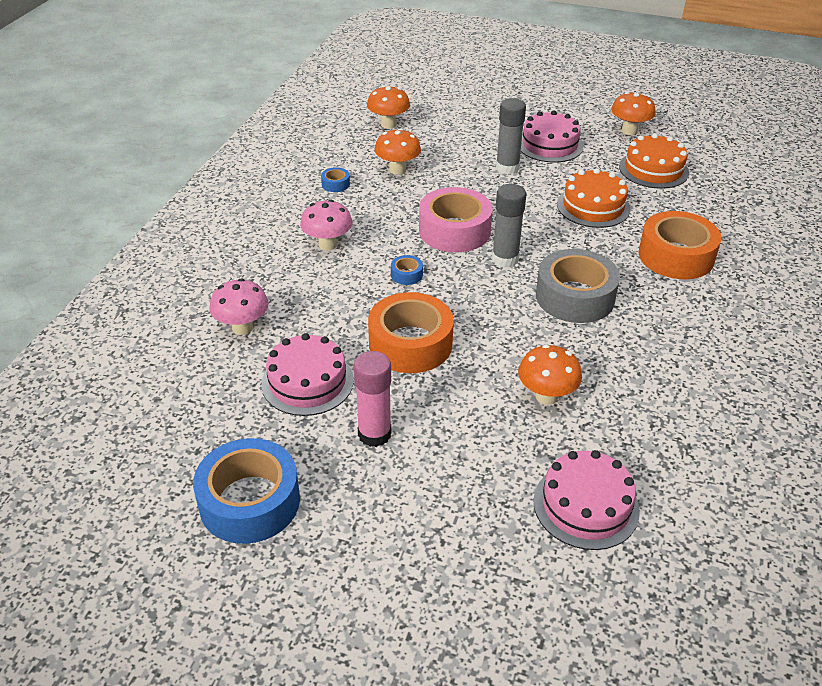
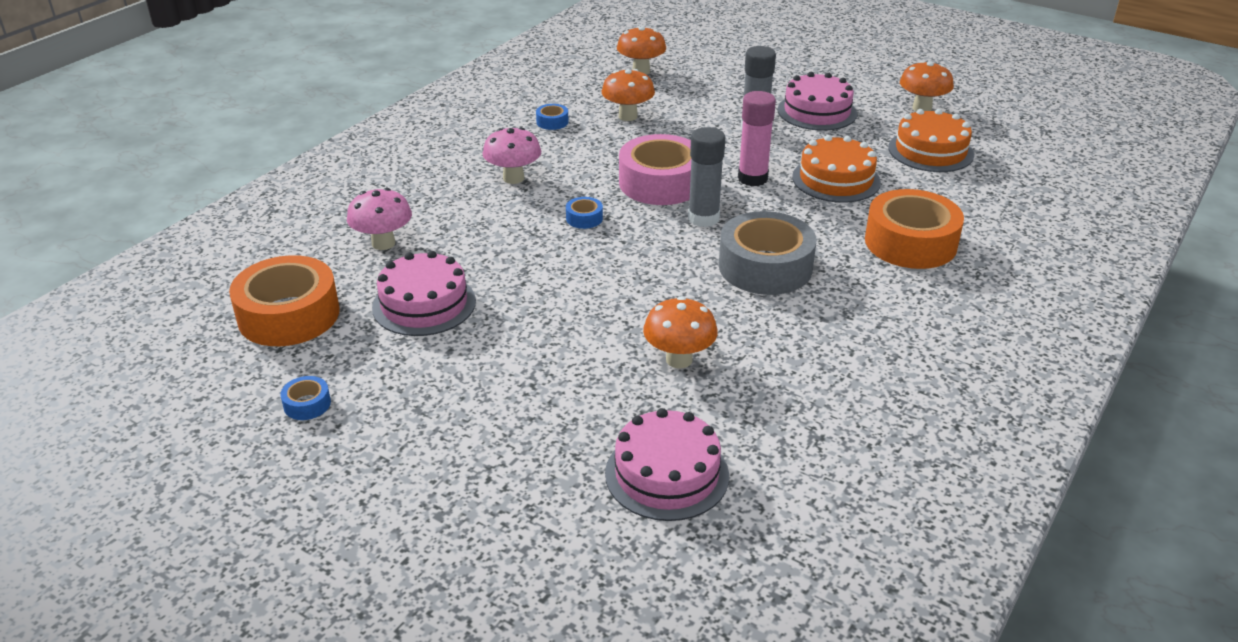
camera: 15 degrees right, 5 degrees down
(249, 501) = (307, 404): blue tape -> blue tape, size x0.42
(374, 434) = (469, 364): pink glue stick -> pink glue stick (752, 178)
(410, 344) = (553, 285): orange tape -> orange tape (289, 315)

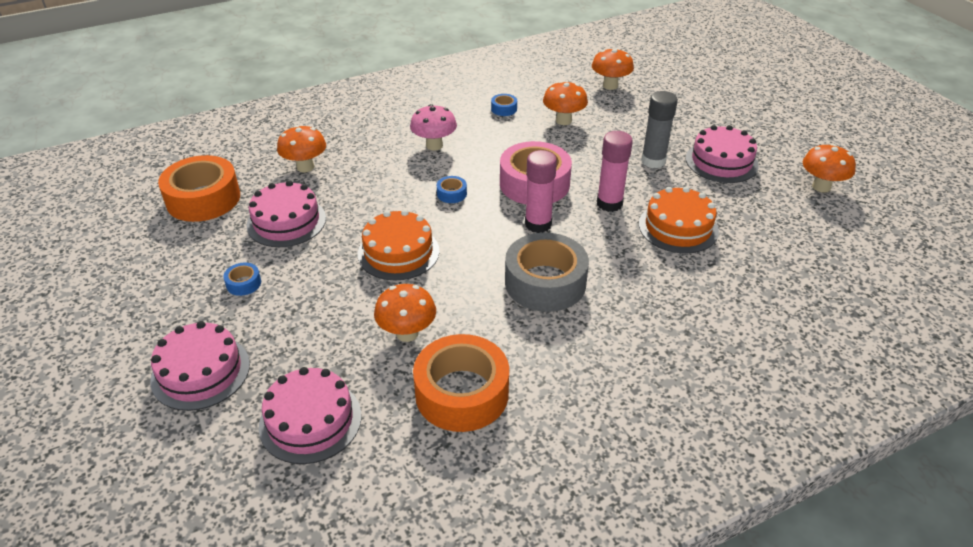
camera: 30 degrees right, 5 degrees up
(307, 404) = (154, 266): blue tape -> blue tape (243, 283)
(383, 243) = (305, 167): pink mushroom -> orange mushroom
(493, 482) = (200, 372): none -> pink cake
(703, 218) = (538, 224): grey glue stick -> pink glue stick
(910, 243) = (687, 307): orange tape -> orange tape (462, 393)
(930, 151) = (789, 229): orange cake -> orange cake (398, 252)

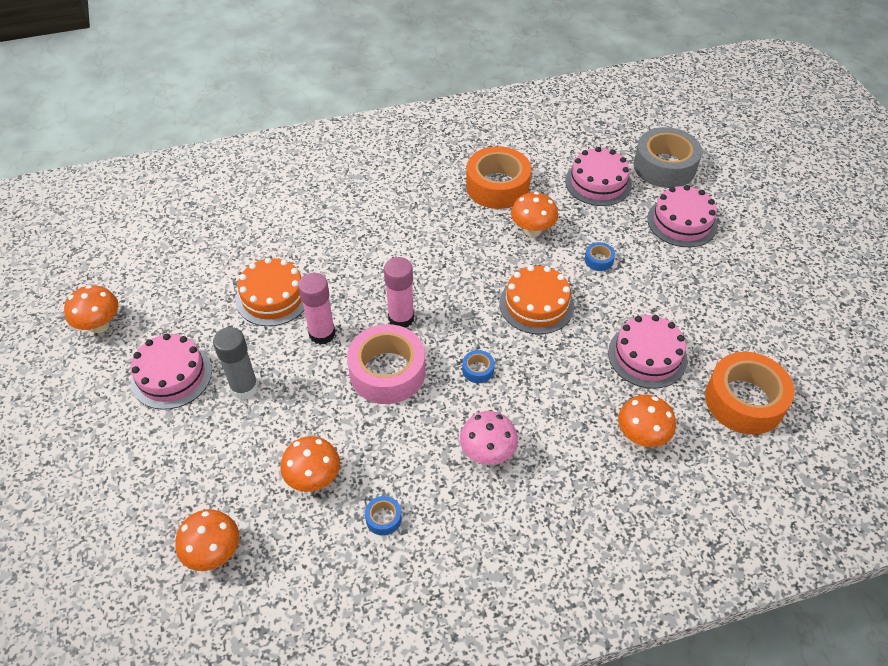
camera: 170 degrees left, 10 degrees up
(243, 283) = (671, 291): blue tape -> blue tape (598, 260)
(545, 282) = (415, 258): grey tape -> grey tape (664, 166)

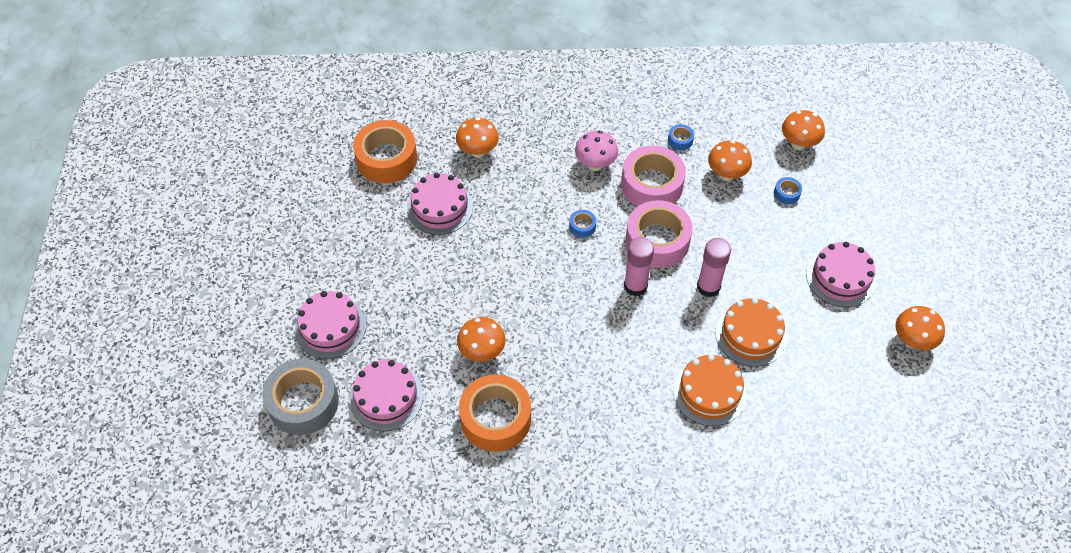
camera: 165 degrees left, 5 degrees up
(244, 388) = (778, 253): grey glue stick -> none
(408, 441) = (652, 185): none -> pink tape
(536, 304) = (511, 272): orange cake -> orange cake (709, 392)
(598, 260) = (434, 304): blue tape -> blue tape (786, 193)

